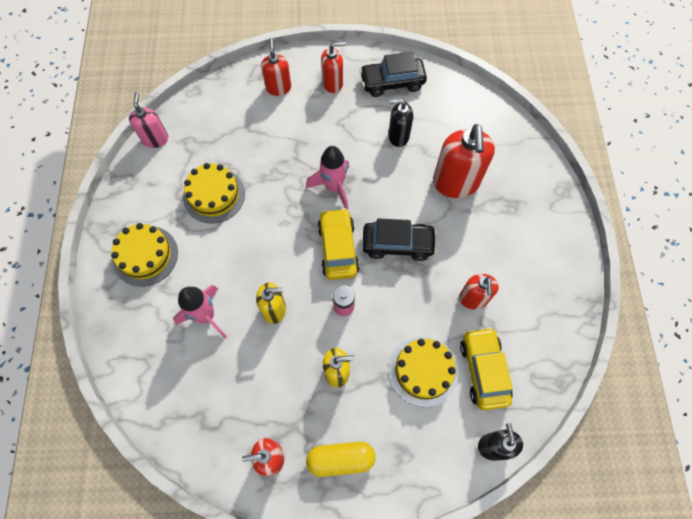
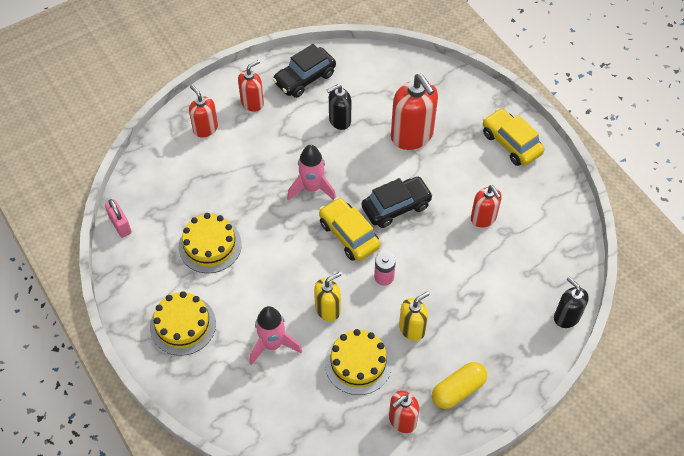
camera: 30 degrees left, 10 degrees down
(155, 139) = (120, 225): pink soap dispenser -> pink padlock
(423, 371) = (479, 292): yellow cake -> yellow cake (358, 363)
(483, 370) = (525, 267): yellow car -> yellow car (511, 143)

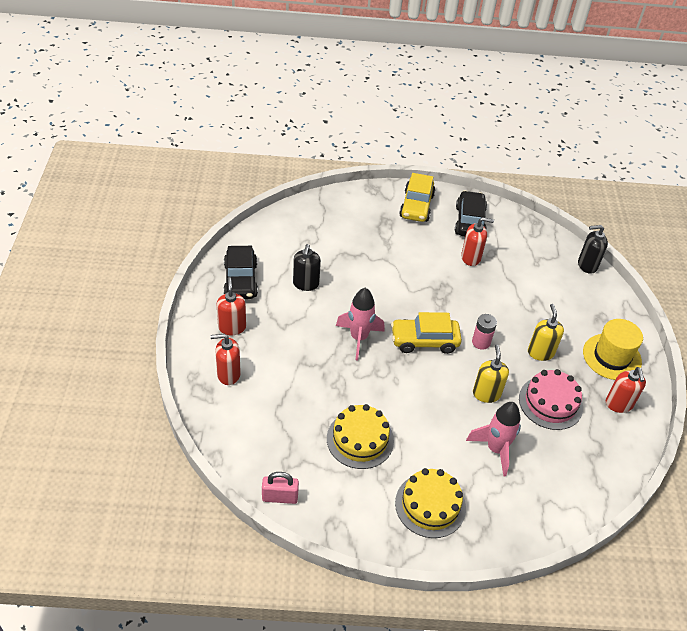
camera: 60 degrees left, 10 degrees down
(358, 363) = (550, 402): yellow cake -> pink cake
(396, 207) = (420, 298): black car -> black car (469, 221)
(412, 136) = (361, 252): red soap dispenser -> none
(458, 390) = (612, 357): yellow capsule -> yellow hat
(511, 143) = (416, 206): yellow car -> yellow car turned 75 degrees counterclockwise

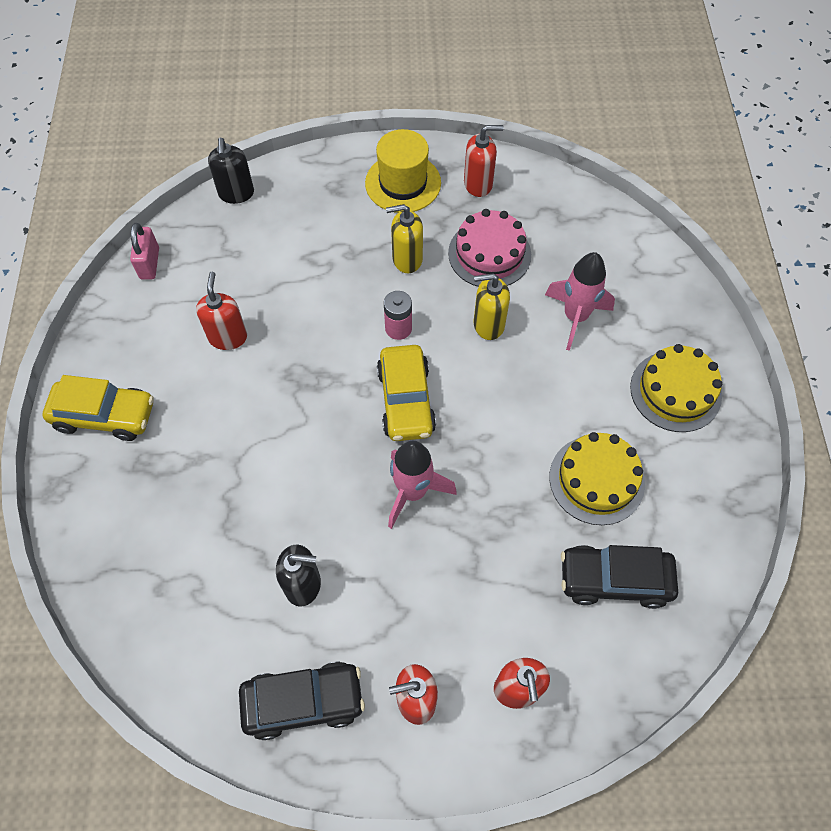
camera: 90 degrees left, 15 degrees up
(280, 497) = (715, 579): pink padlock -> pink padlock (149, 263)
(469, 221) = (144, 337): black car -> black car (614, 580)

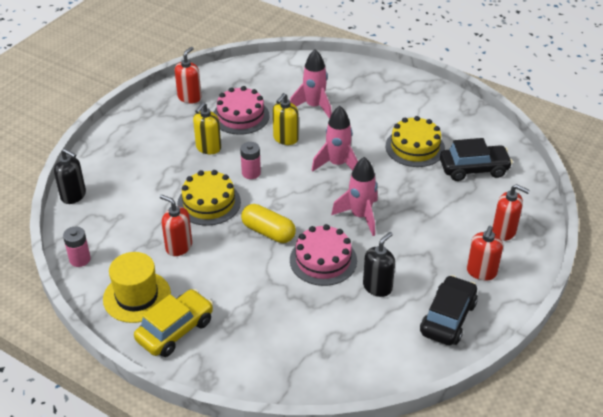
camera: 55 degrees left, 20 degrees down
(149, 263) = (80, 259): pink padlock -> pink battery
(307, 496) = (323, 260): none -> pink cake
(313, 409) = (268, 232): none -> yellow capsule
(403, 183) = (153, 124): yellow hat -> yellow hat (137, 296)
(406, 400) = (301, 192): yellow car -> none
(487, 409) = (337, 164): none -> pink rocket
(614, 580) = (474, 169): black car -> black car turned 135 degrees counterclockwise
(675, 391) = (391, 97): yellow cake -> yellow cake (209, 203)

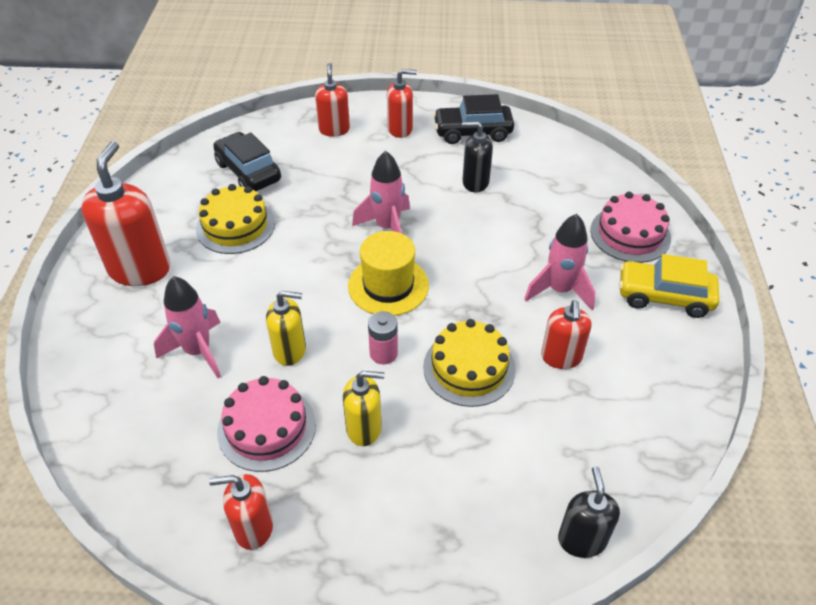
camera: 120 degrees left, 5 degrees up
(80, 259) = (669, 446): pink battery -> none
(137, 296) = (660, 353): yellow hat -> yellow hat (388, 285)
(268, 232) = (471, 289): yellow capsule -> none
(323, 260) = (474, 230): pink cake -> pink cake (630, 234)
(337, 164) = (311, 279): pink rocket -> pink rocket (559, 290)
(401, 101) = (140, 269): none -> red soap dispenser

